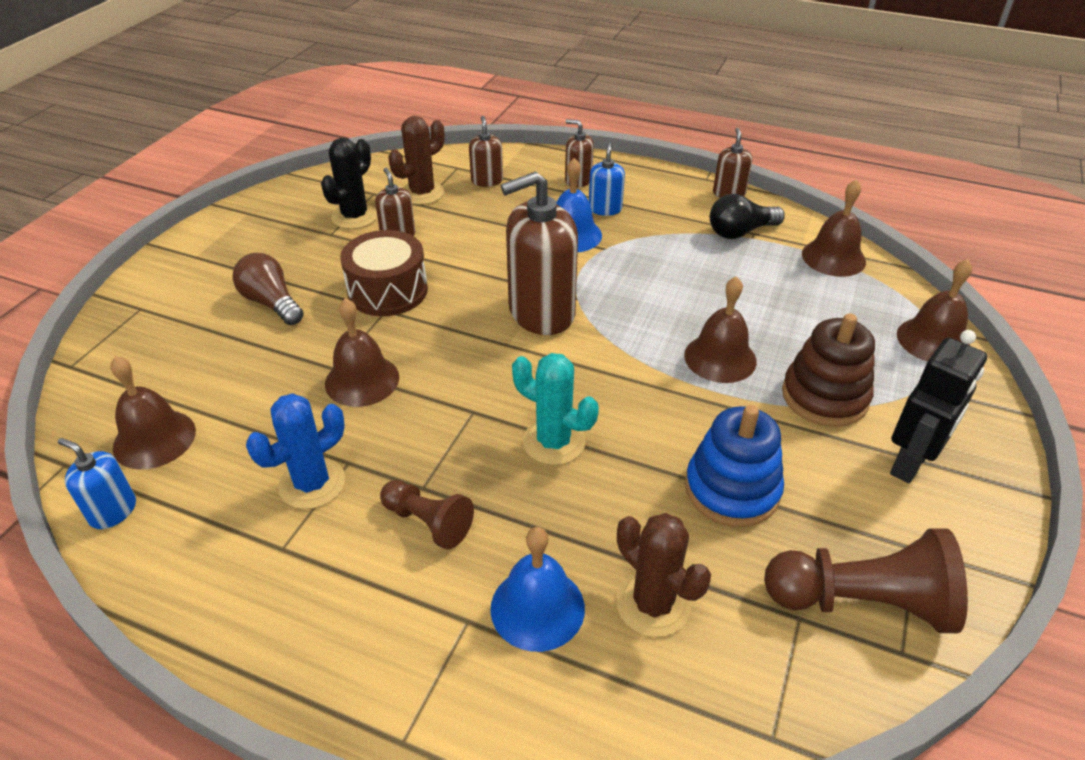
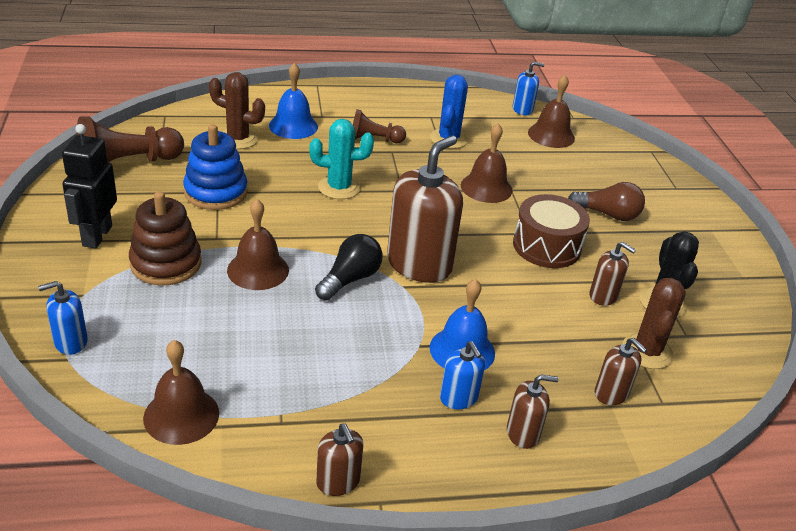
camera: 145 degrees right, 5 degrees down
(740, 232) = (296, 417): black light bulb -> black light bulb (350, 279)
(933, 340) = (70, 342): brown bell -> blue soap dispenser

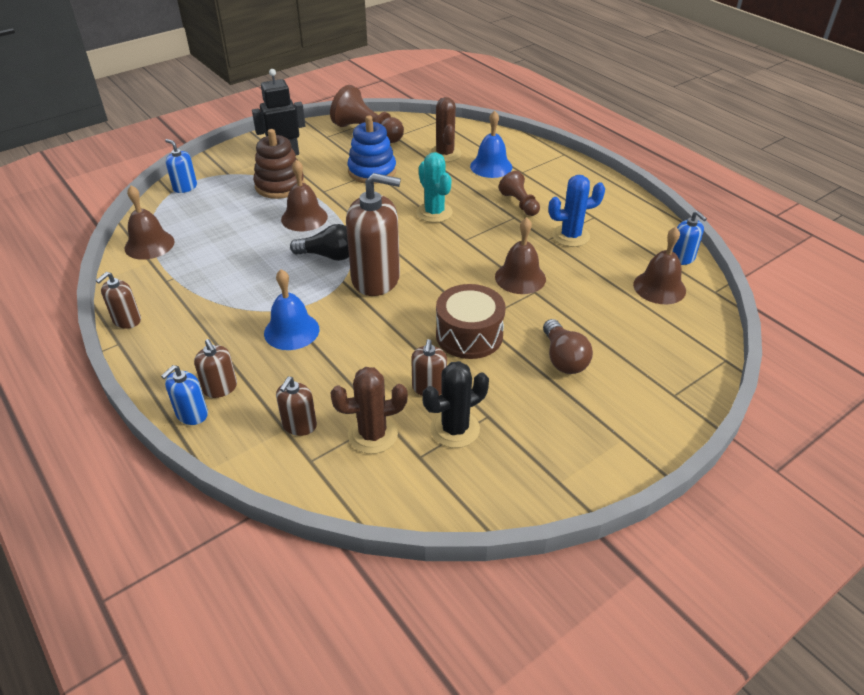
camera: 65 degrees right, 5 degrees up
(459, 398) = (237, 345): blue soap dispenser -> blue soap dispenser (192, 414)

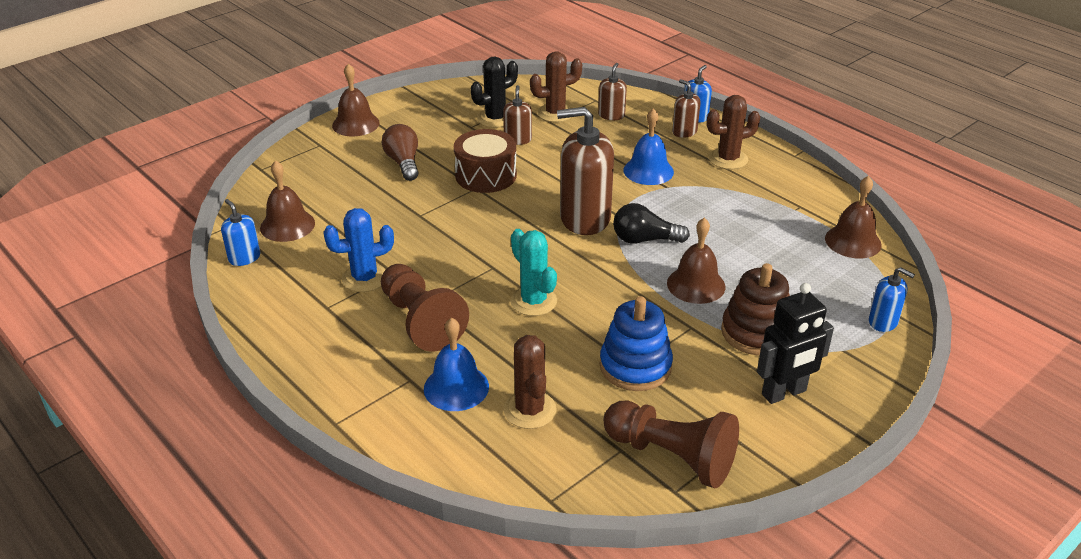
camera: 175 degrees right, 5 degrees down
(127, 320) = (804, 171): brown soap dispenser -> none
(195, 342) = (728, 159): none -> brown cactus
(519, 204) = (421, 321): brown pawn -> brown pawn, size x1.69
(520, 277) = (432, 227): brown bell -> brown bell (355, 124)

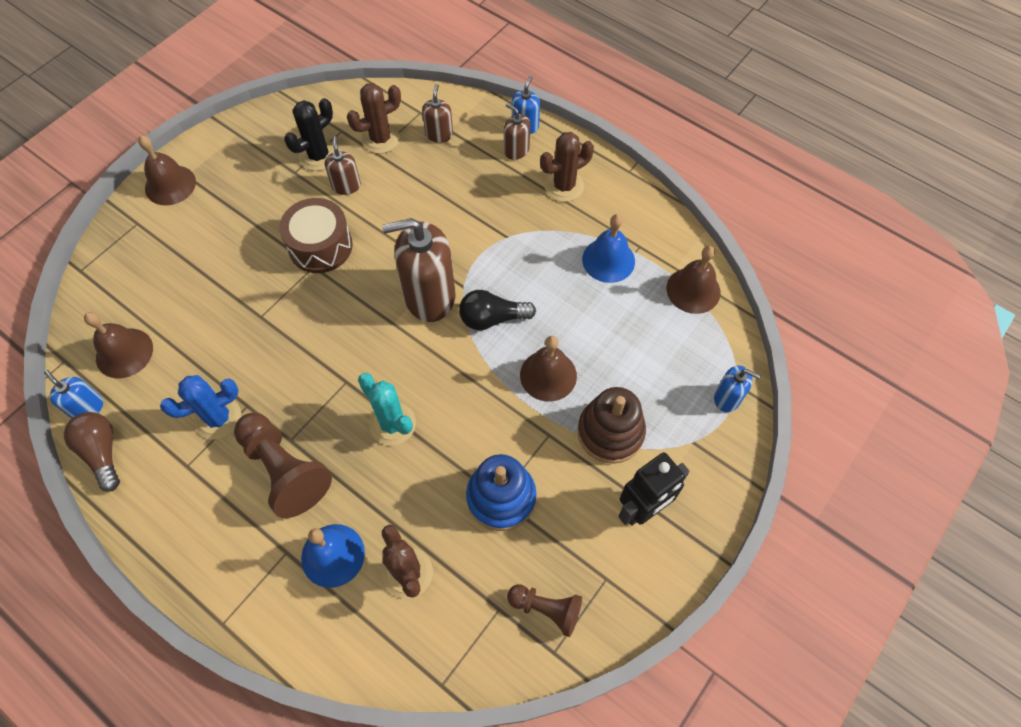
camera: 10 degrees left, 25 degrees up
(403, 163) = (231, 239): brown light bulb -> brown light bulb (102, 453)
(648, 171) = (486, 215): blue bell -> blue bell (608, 260)
(672, 456) = (546, 609): brown pawn -> brown pawn, size x0.59

